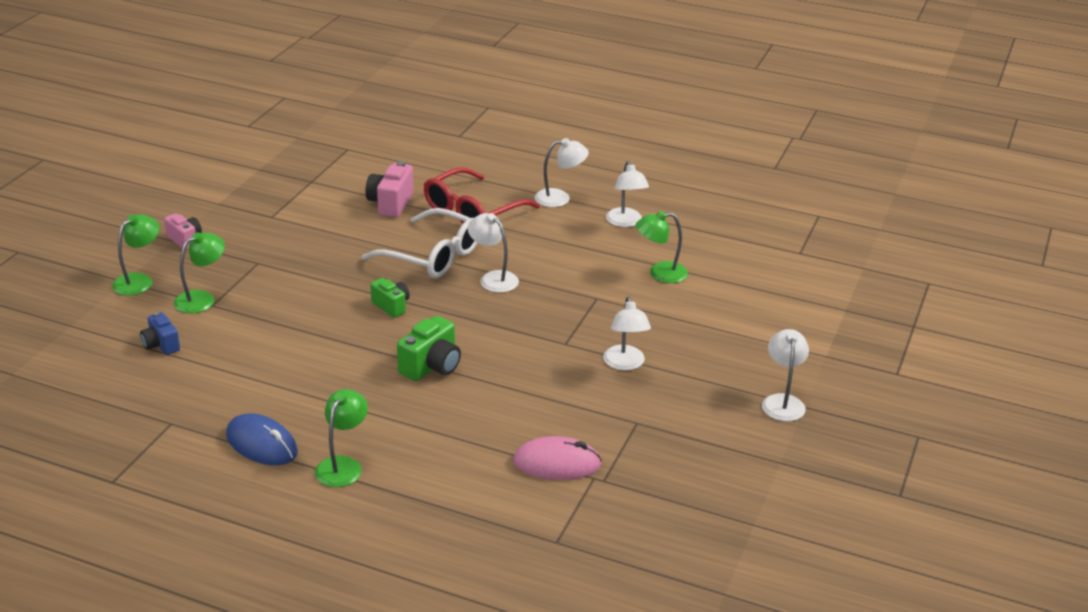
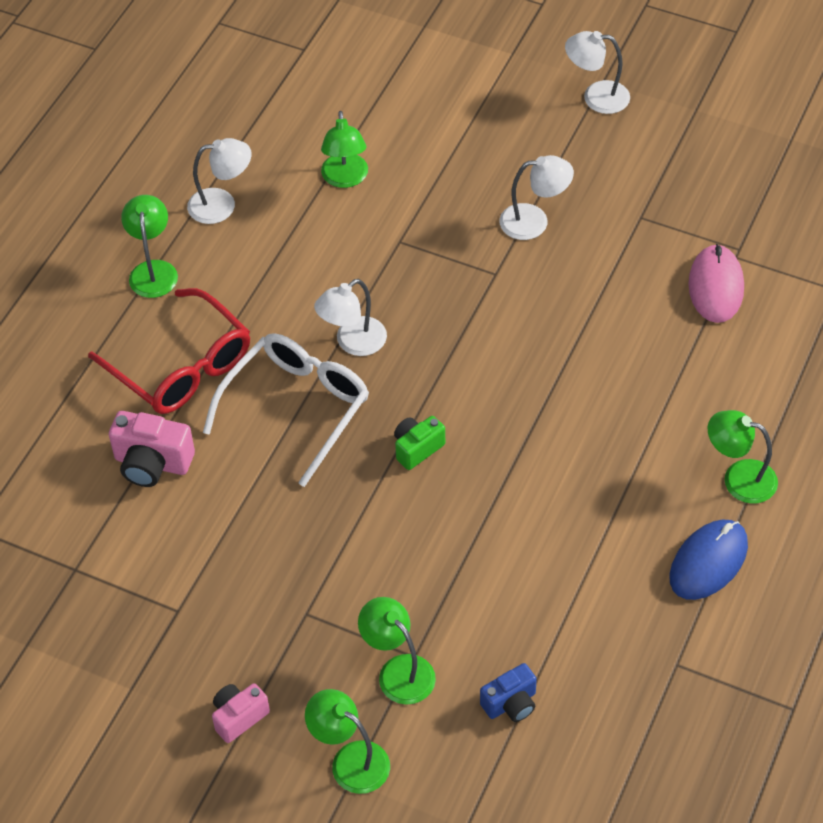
camera: 85 degrees left, 20 degrees up
(431, 366) = (547, 402): green camera -> none
(560, 198) = (153, 270): white lamp -> green lamp

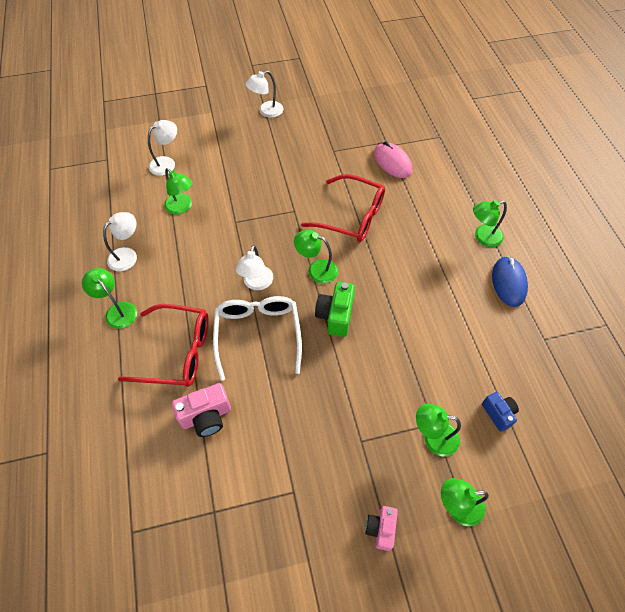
camera: 40 degrees left, 5 degrees up
(417, 448) = (335, 316): green camera -> green camera, size x1.53
(449, 373) = (316, 269): none -> green lamp
(511, 703) = (498, 413): blue camera -> blue camera turned 45 degrees counterclockwise
(534, 221) = (289, 178): white lamp -> white lamp (167, 163)
(571, 331) = (352, 216): none -> red glasses

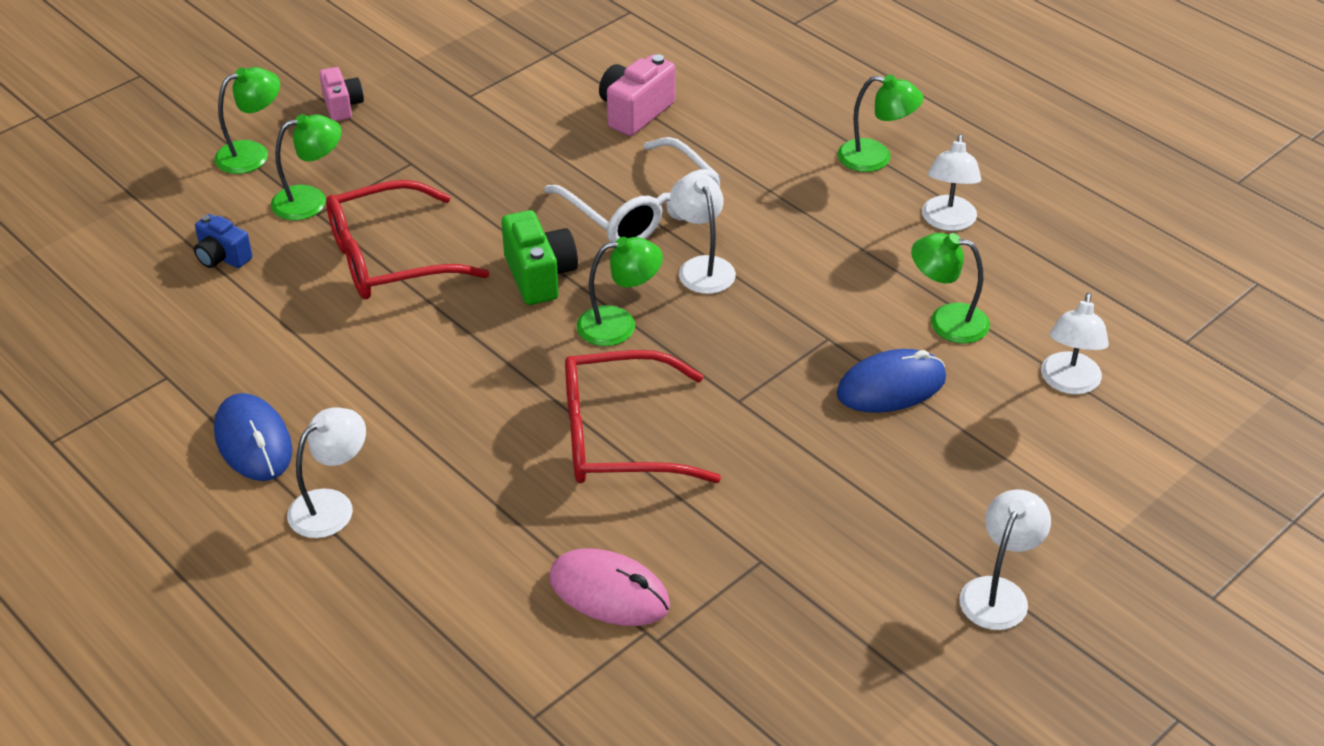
camera: 150 degrees right, 15 degrees down
(177, 352) = (739, 151): red glasses -> red glasses (389, 258)
(231, 190) = (891, 386): none -> blue mouse
(482, 237) = (332, 505): green lamp -> white lamp

